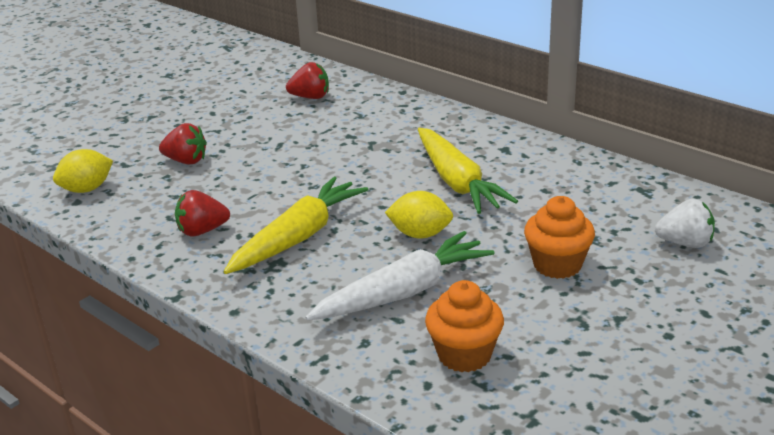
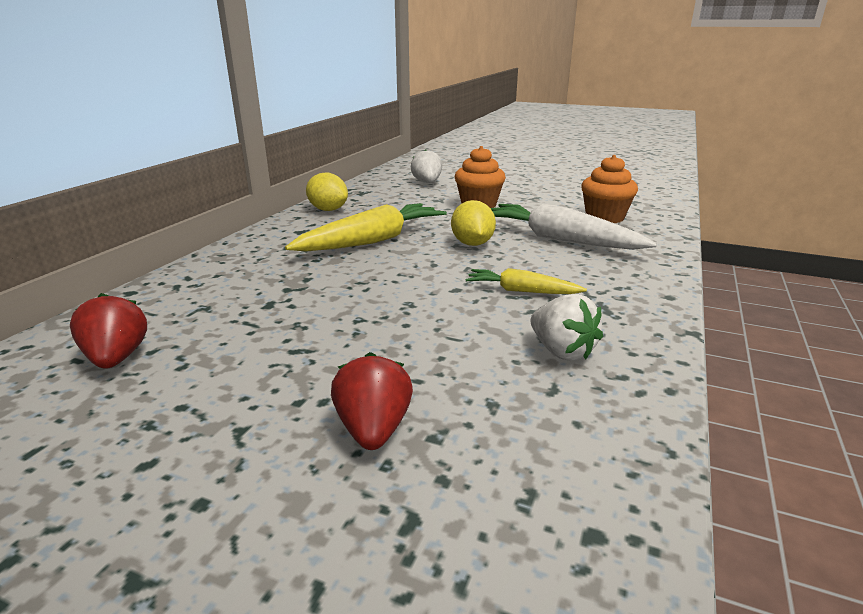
camera: 110 degrees left, 5 degrees down
(87, 189) = (541, 540): yellow lemon -> yellow lemon (328, 210)
(202, 231) = (561, 351): red strawberry -> white strawberry
(298, 237) = (521, 291): yellow carrot -> yellow carrot, size x0.54

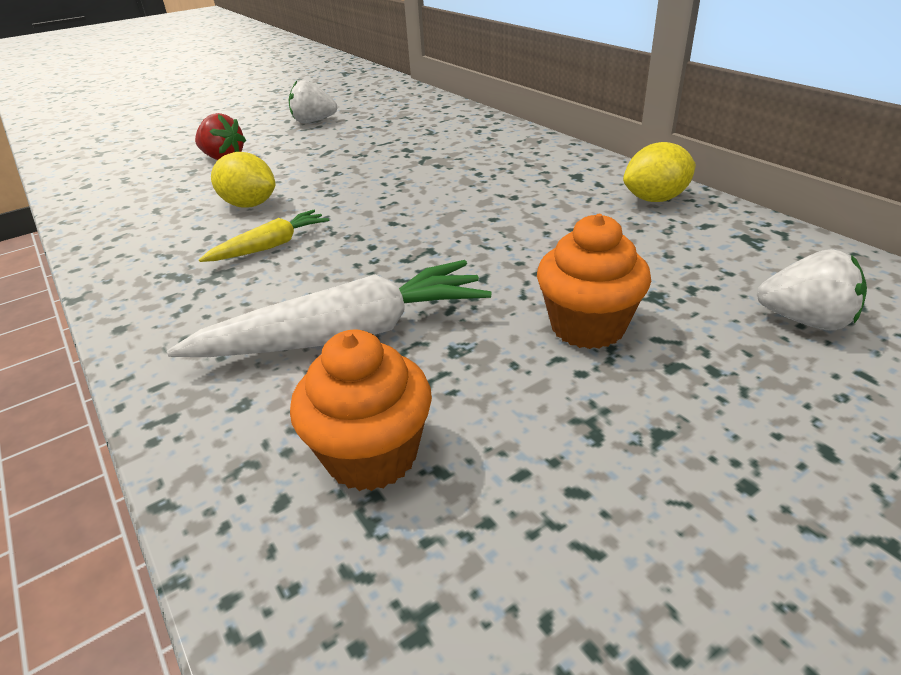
camera: 125 degrees right, 10 degrees up
(117, 358) = (391, 114): red strawberry -> none
(372, 241) = (499, 205): yellow carrot -> none
(472, 244) = (417, 260): yellow lemon -> yellow lemon (249, 205)
(561, 351) = (174, 227): white strawberry -> white strawberry (313, 121)

